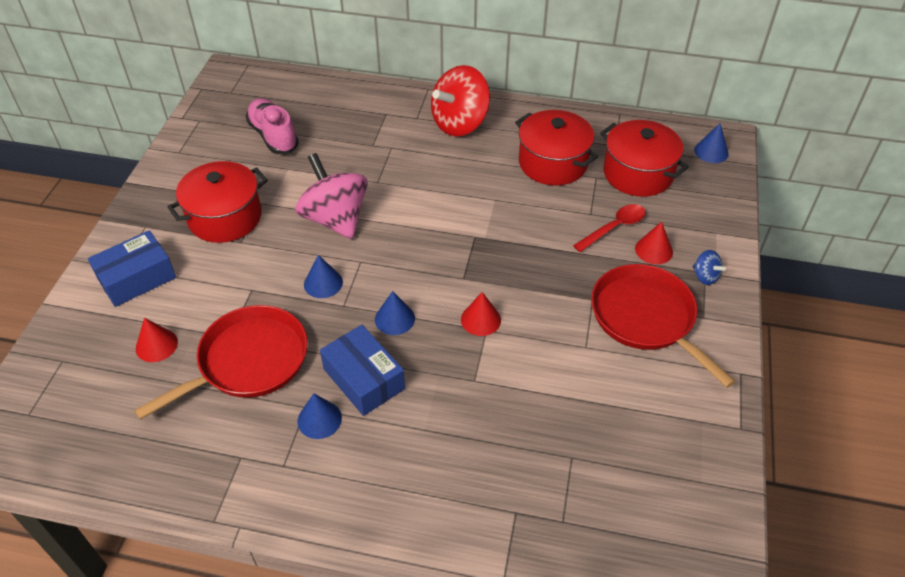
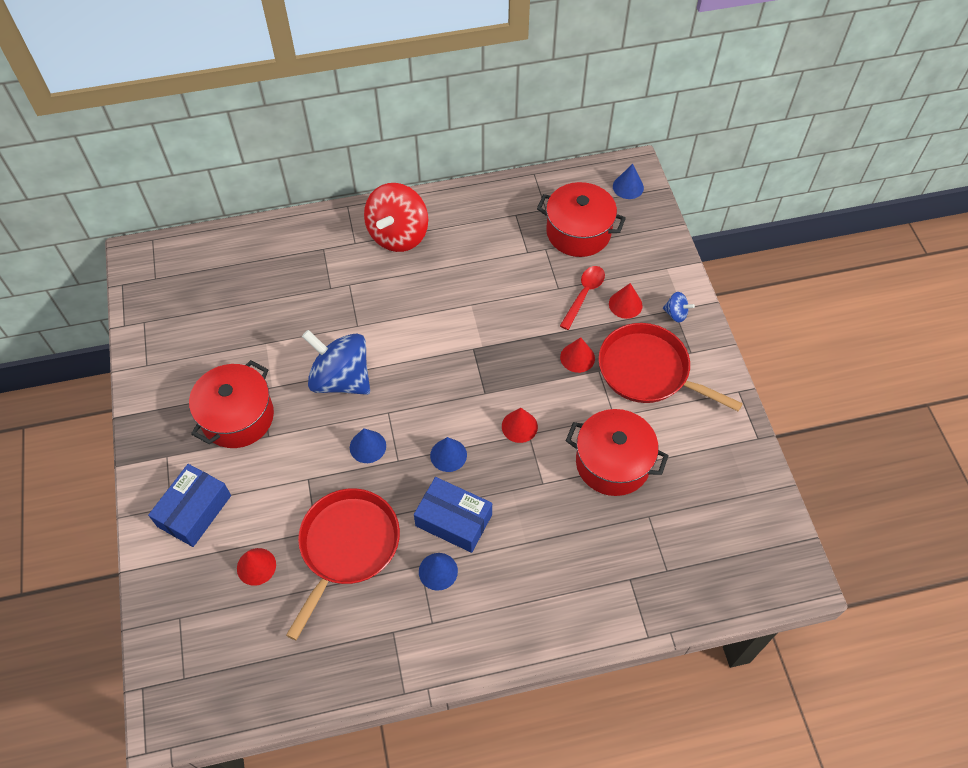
camera: 25 degrees left, 10 degrees up
(273, 136) = (229, 312): pink shoe -> none
(335, 219) = (341, 379): pink spinning top -> blue spinning top
(553, 163) = (502, 248): red pot -> red pot (612, 463)
(576, 280) = (577, 357): none -> red cone

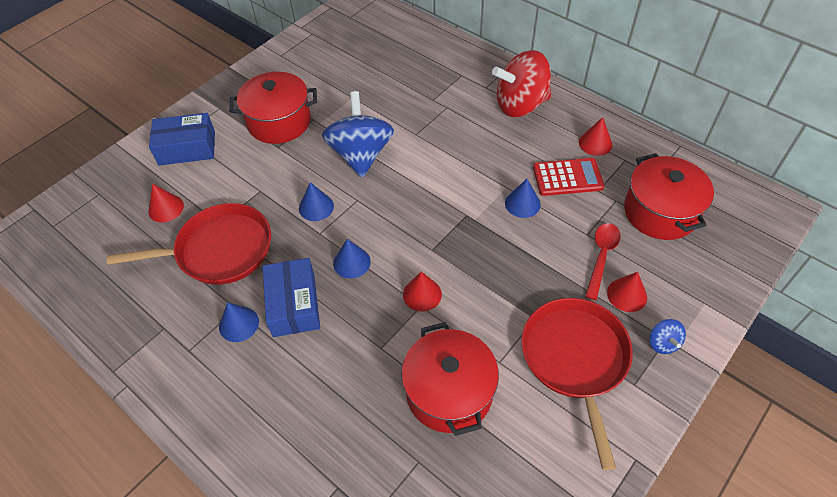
camera: 55 degrees right, 5 degrees down
(498, 260) = (567, 177): none -> red calculator
(577, 357) = (532, 293): red cone -> red cone (595, 143)
(584, 294) = (601, 257): red spoon -> red spoon turned 60 degrees counterclockwise
(628, 187) = (753, 217): blue cone -> blue cone (522, 203)

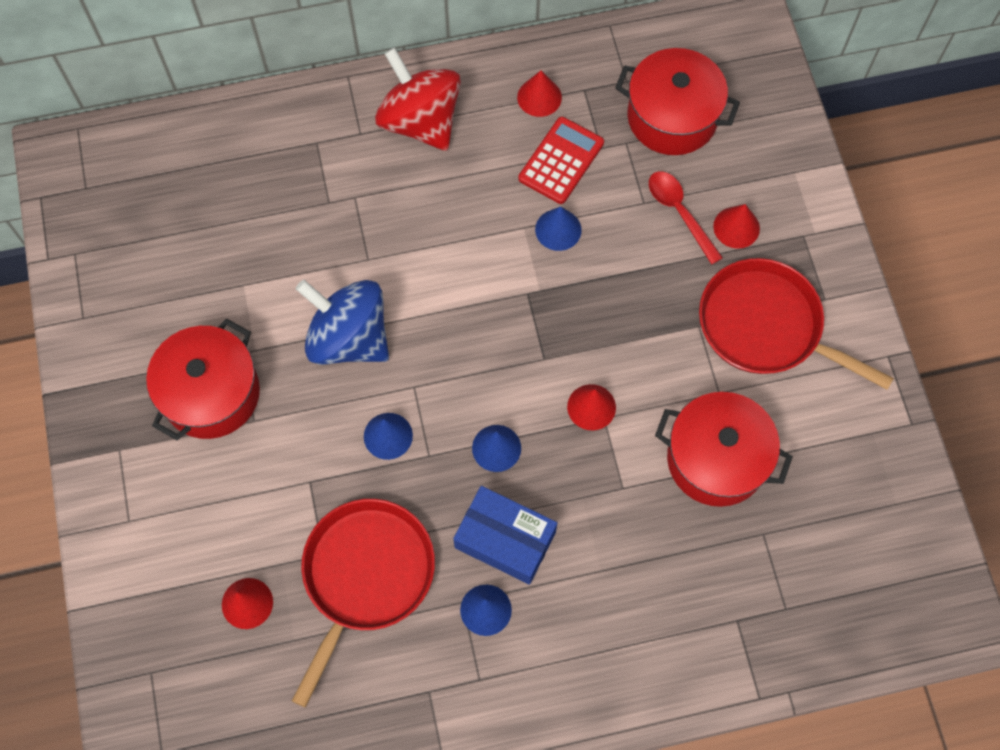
camera: 55 degrees left, 15 degrees up
(187, 148) = (161, 526): blue box -> none
(520, 105) = (420, 121): red spinning top -> red spinning top turned 120 degrees clockwise
(663, 343) = (805, 241): blue spinning top -> none

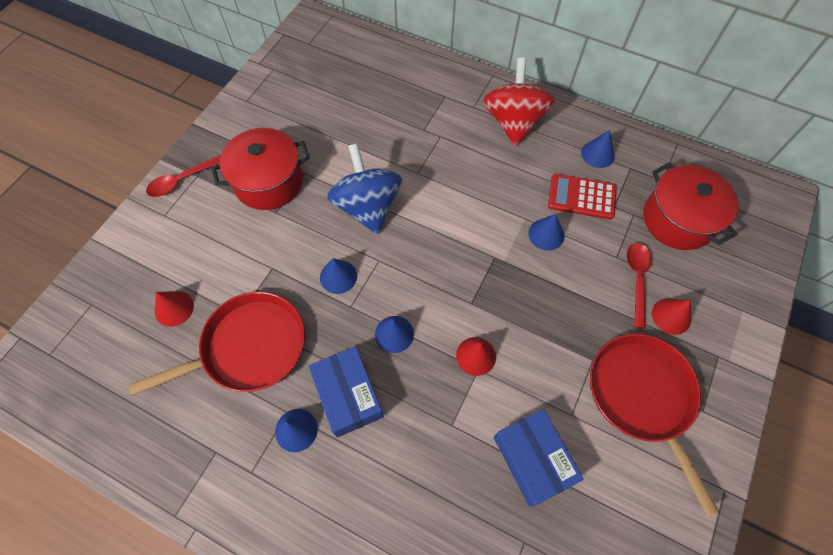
camera: 40 degrees right, 5 degrees down
(107, 467) = (182, 180): none -> red spoon
(539, 97) = (597, 154): red cone -> blue cone
(561, 161) = (581, 197): red calculator -> red calculator turned 150 degrees counterclockwise
(716, 459) = (533, 459): red pot -> blue box

